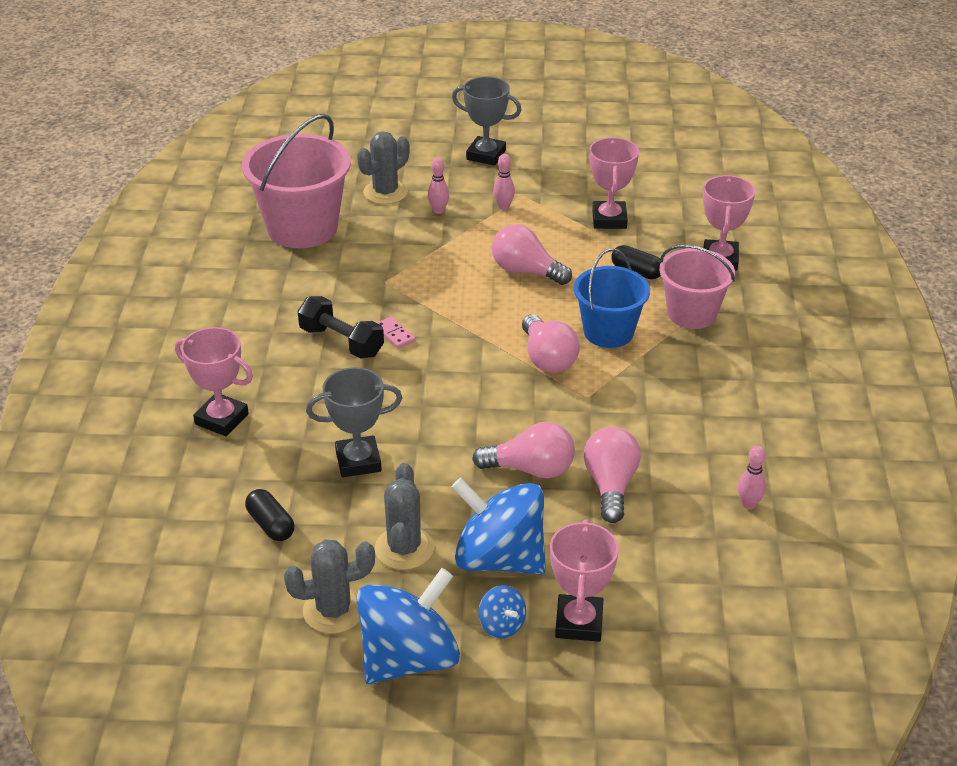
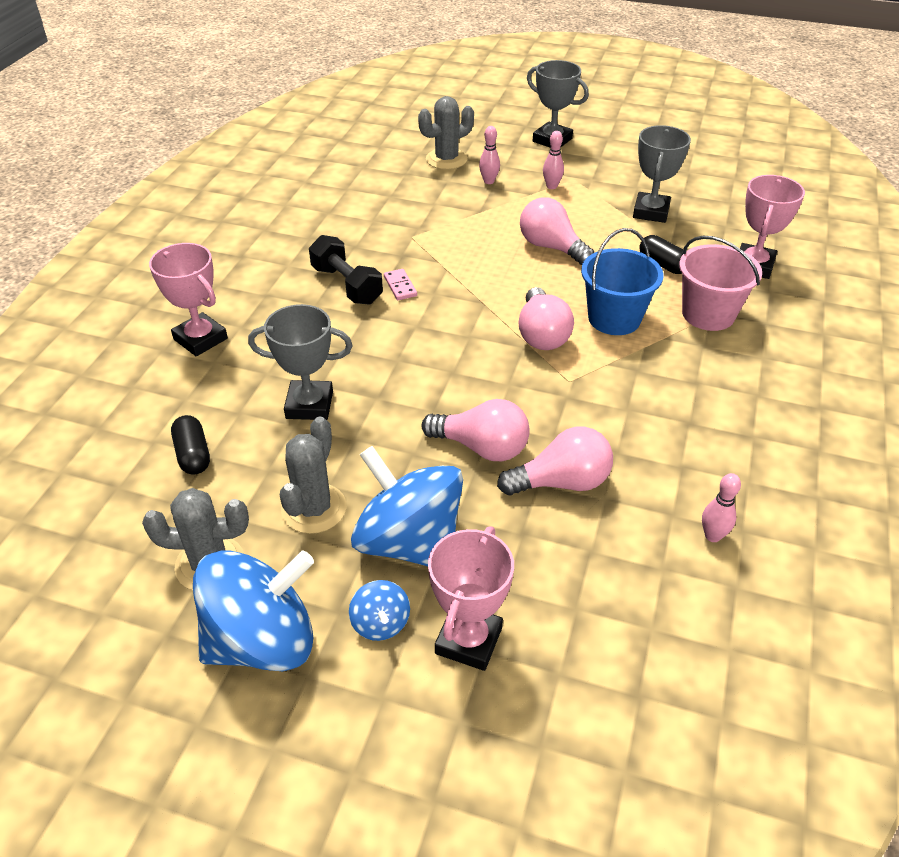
camera: 15 degrees right, 5 degrees up
(302, 228) = (358, 179): pink bucket -> none
(609, 219) = (651, 212): pink trophy -> grey trophy
(610, 485) = (561, 482): pink light bulb -> pink light bulb turned 60 degrees clockwise

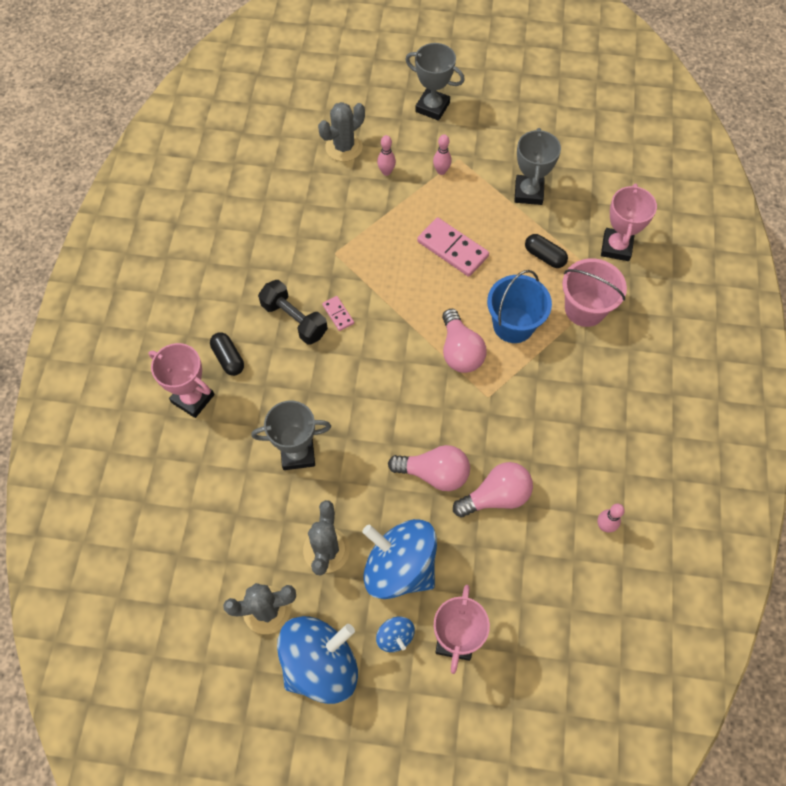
camera: 10 degrees left, 20 degrees up
(193, 455) = (224, 516): black capsule -> black capsule (228, 358)
(551, 247) = (452, 249): pink light bulb -> pink domino

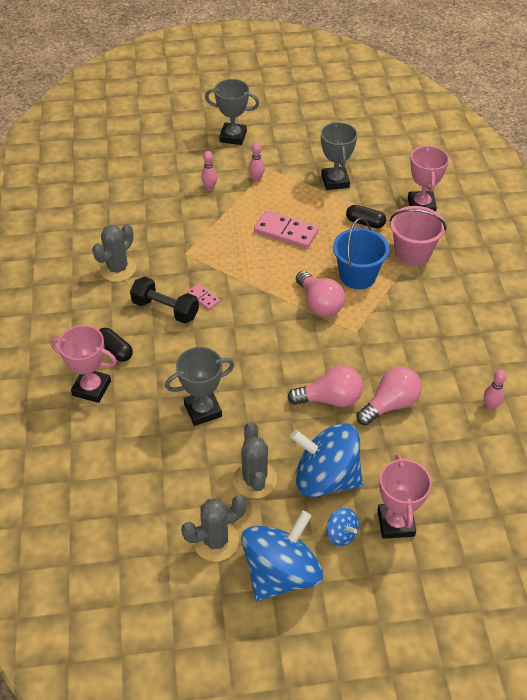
camera: 15 degrees left, 15 degrees down
(344, 147) = (167, 177): grey cactus -> grey cactus (118, 269)

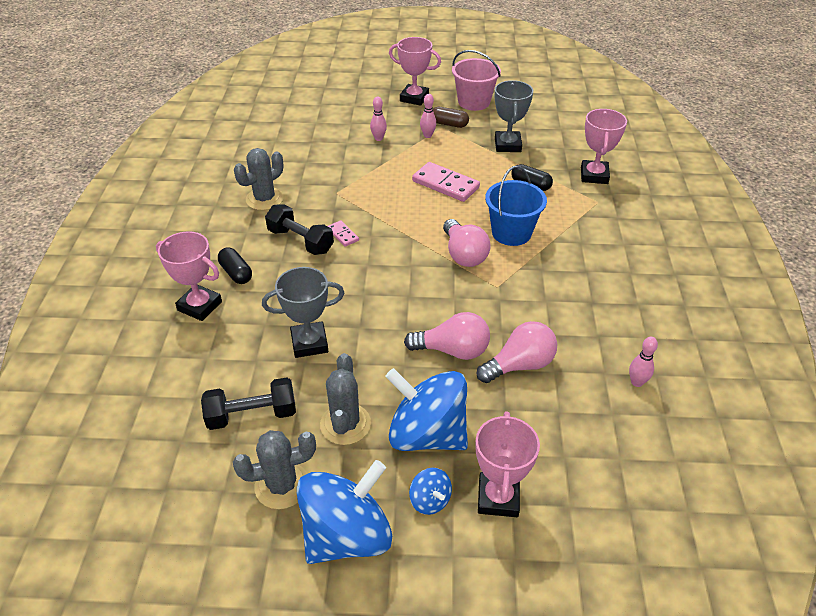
camera: 10 degrees right, 5 degrees down
(172, 483) = (252, 415): none -> black dumbbell
(233, 137) = (414, 98): grey trophy -> pink trophy
(274, 164) = (449, 124): none -> brown capsule
(412, 253) = (576, 218): pink bucket -> pink bucket (474, 102)

